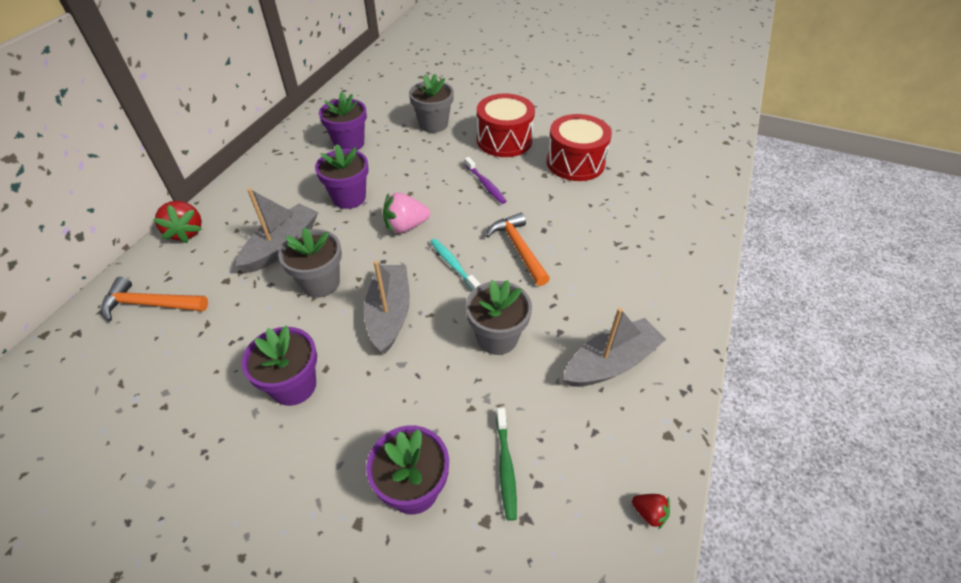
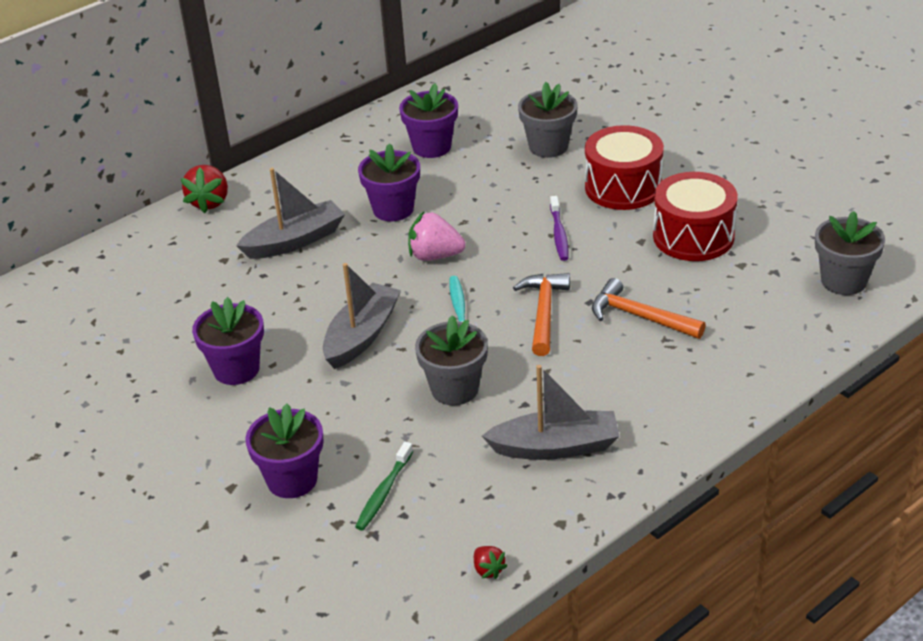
camera: 30 degrees right, 10 degrees down
(150, 304) = (146, 262): orange hammer -> orange hammer (639, 316)
(320, 283) = (312, 287): grey flower pot -> grey flower pot (843, 281)

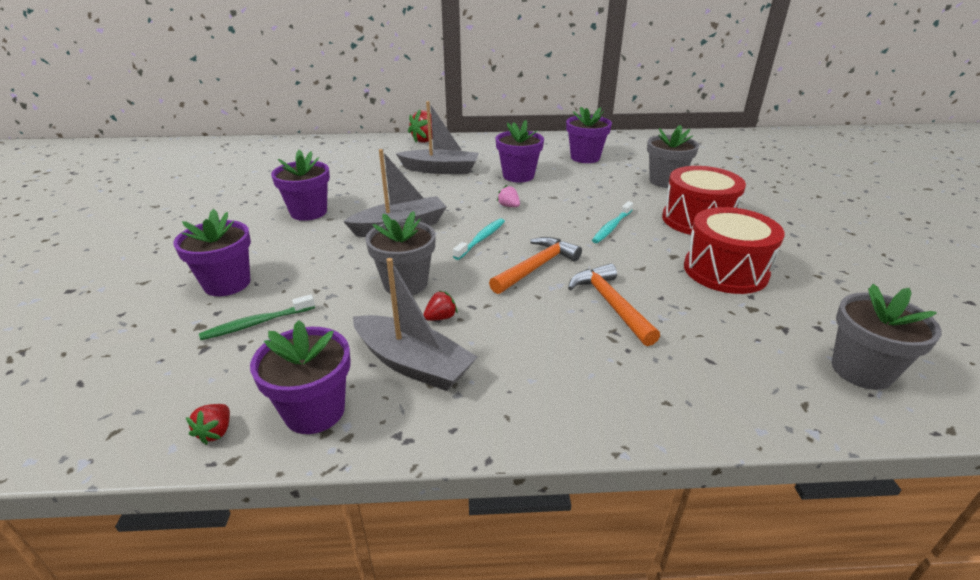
camera: 35 degrees right, 5 degrees down
(435, 256) = (509, 206): pink strawberry -> pink strawberry, size x0.53
(526, 401) = (441, 317): none -> red strawberry
(534, 517) = (314, 411): none -> purple flower pot
(559, 234) = (612, 227): purple toothbrush -> turquoise toothbrush

